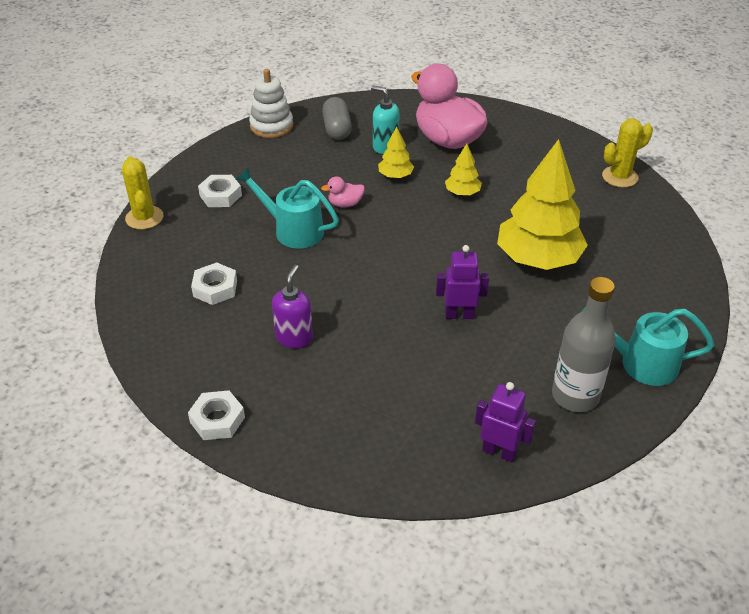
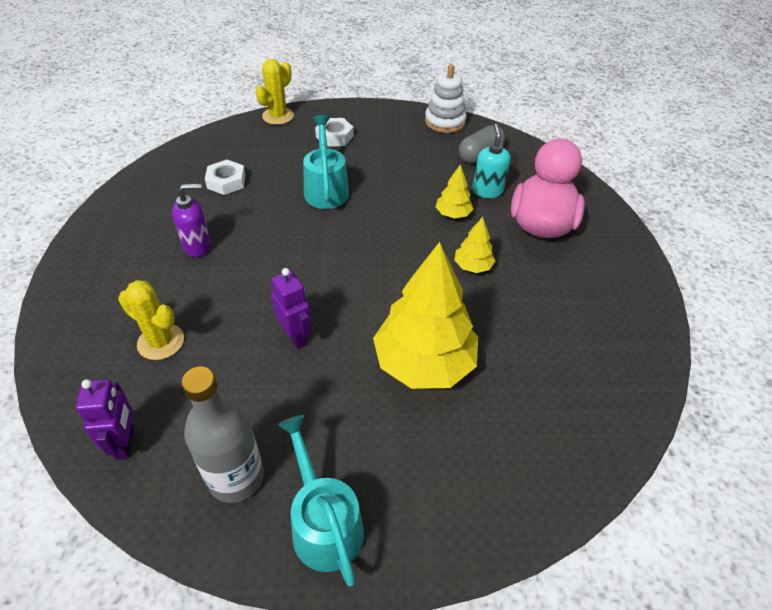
camera: 55 degrees right, 5 degrees up
(217, 420) = (84, 246): white nut -> none
(345, 204) = (385, 202): pink duck -> none
(620, 177) = (630, 380): yellow cactus -> yellow cactus (161, 342)

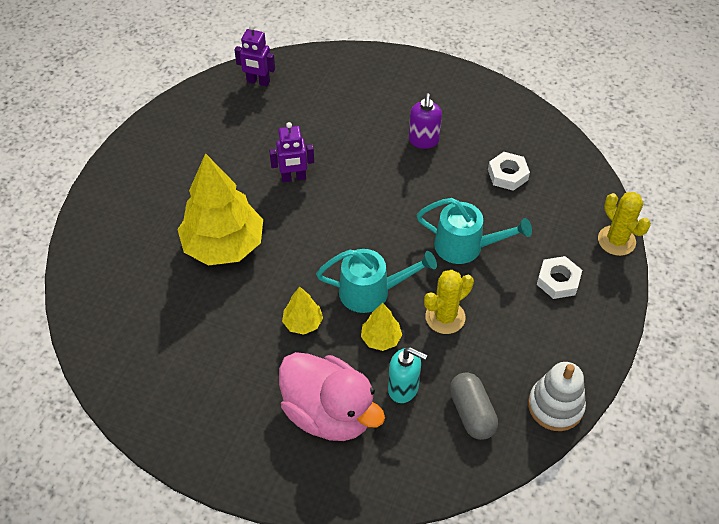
camera: 115 degrees right, 5 degrees up
(161, 342) = (330, 106): yellow cactus -> yellow cactus (445, 317)
(236, 477) = (202, 124): grey bottle -> none
(323, 522) = (148, 156): turquoise watering can -> turquoise watering can (372, 291)

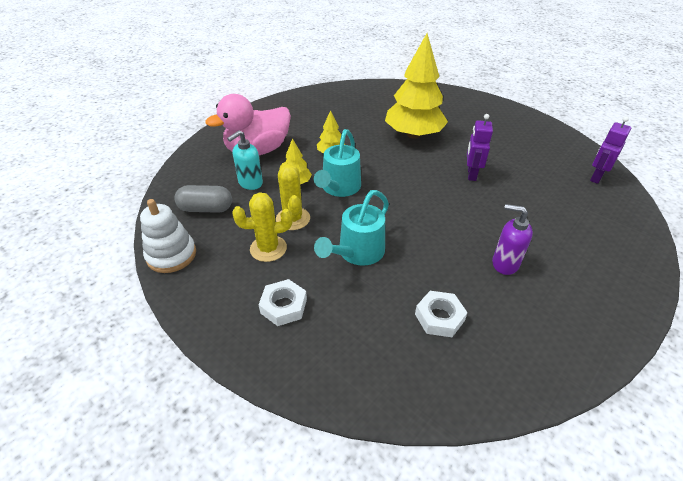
camera: 110 degrees right, 10 degrees down
(616, 241) = (304, 385): yellow cactus -> yellow cactus (268, 248)

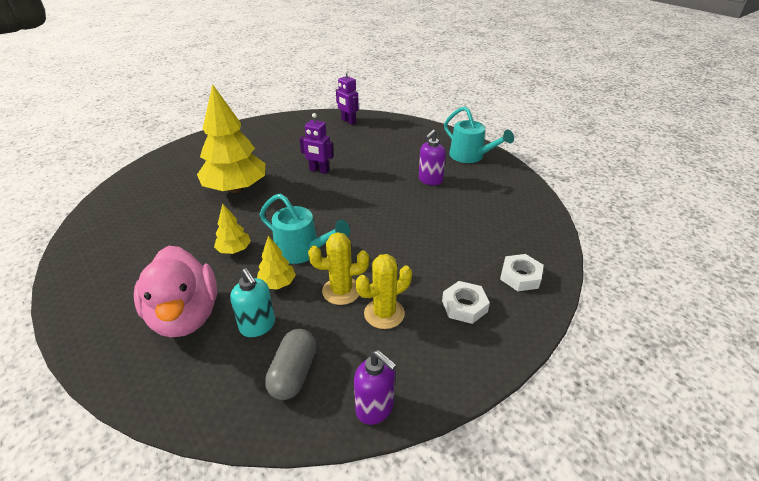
camera: 80 degrees left, 5 degrees down
(171, 255) = (375, 408): white stacking toy -> purple soap dispenser
(268, 248) = (384, 314): yellow cactus -> yellow cactus turned 60 degrees clockwise
(357, 253) = (404, 251): turquoise watering can -> turquoise watering can (471, 156)
(439, 317) = (480, 220): white nut -> white nut (520, 276)

